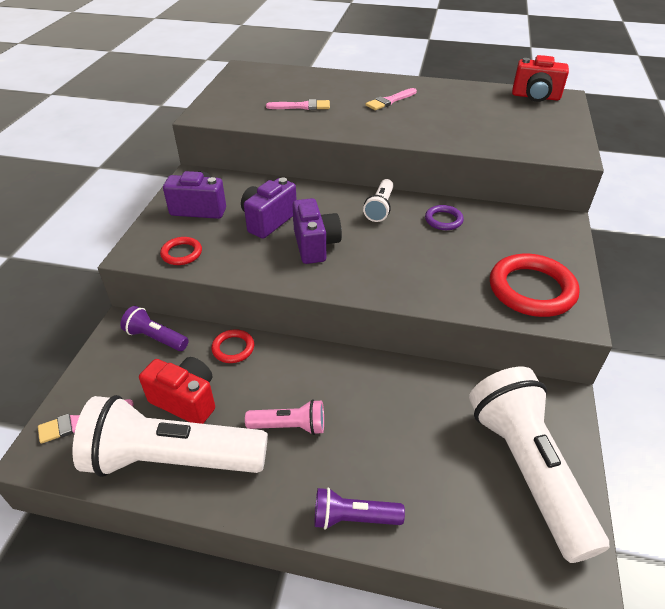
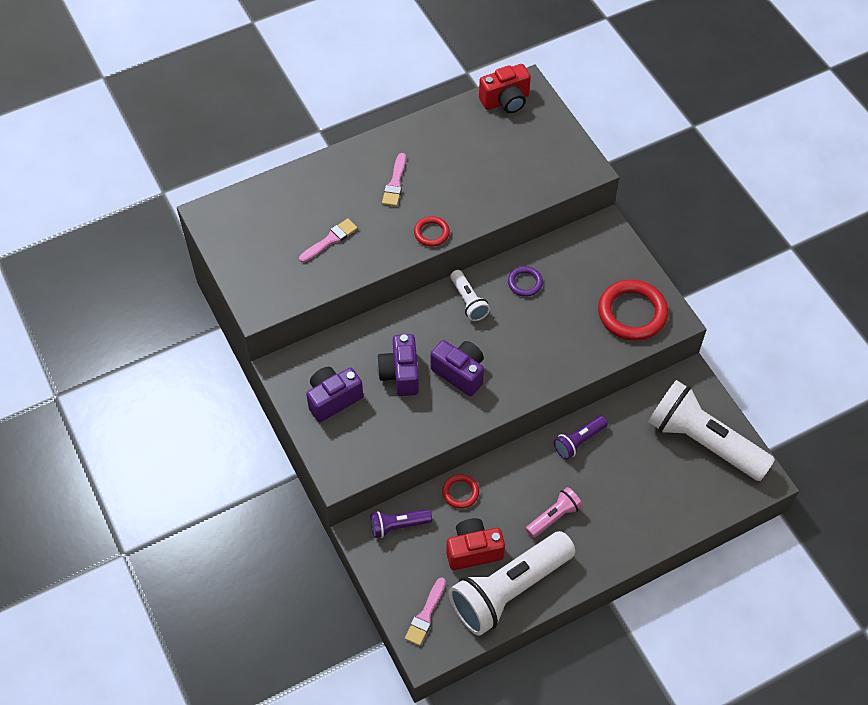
camera: 40 degrees left, 15 degrees up
(181, 253) = (374, 450): red ring -> red ring (431, 233)
(353, 518) = (639, 541): purple flashlight -> purple flashlight (579, 441)

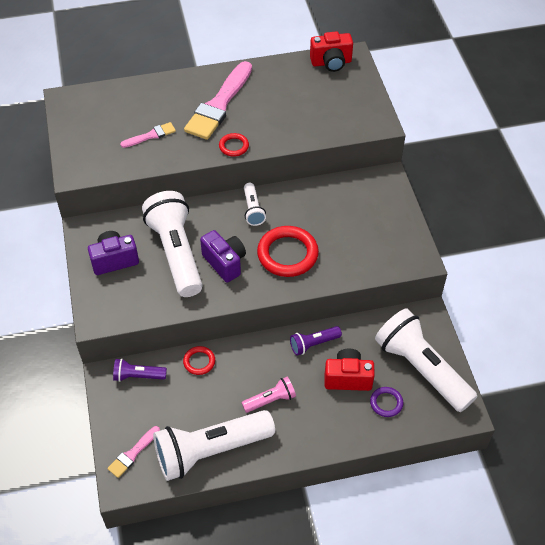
camera: 15 degrees right, 5 degrees down
(395, 183) = (219, 105): pink brush -> pink brush, size x2.07
(400, 374) = (176, 253): purple camera -> white flashlight
(473, 551) = (192, 411): red camera -> red camera (348, 378)
(525, 283) = (304, 205): purple ring -> purple ring (386, 403)
(632, 313) = (386, 247): red ring -> red ring (287, 254)

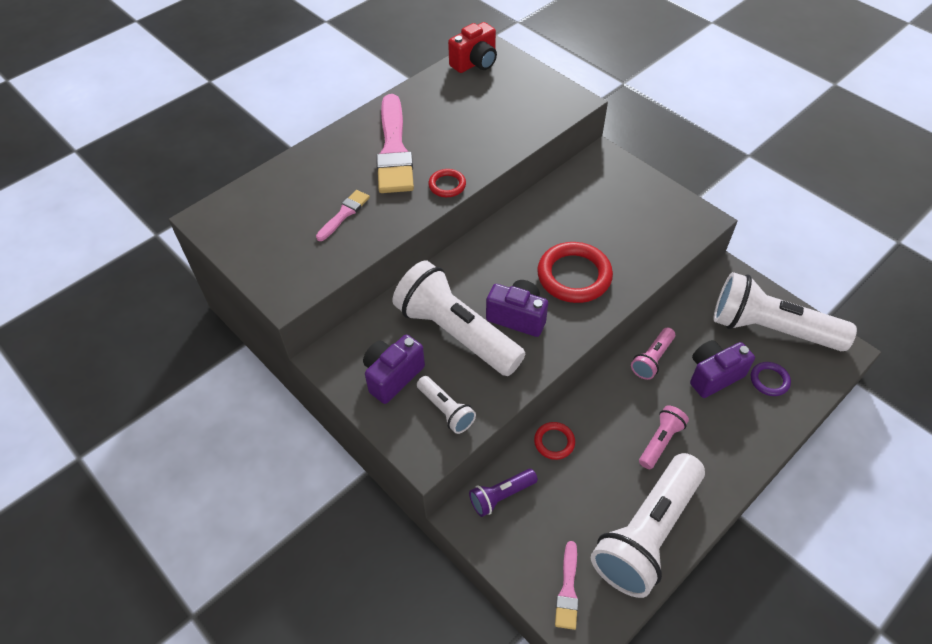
camera: 30 degrees left, 0 degrees up
(253, 210) = (500, 248): white flashlight -> white flashlight (446, 410)
(313, 344) = (652, 359): purple flashlight -> pink flashlight
(348, 378) = (713, 375): red camera -> purple camera

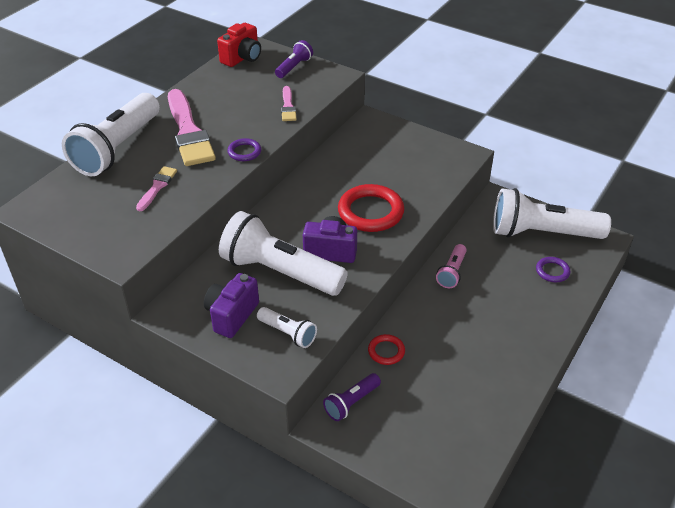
camera: 15 degrees left, 10 degrees down
(447, 185) = (244, 152): red ring -> purple ring
(529, 83) = (294, 67): none -> purple flashlight
(567, 590) = (430, 464): pink brush -> pink brush (288, 106)
(647, 533) = (485, 406): white flashlight -> white flashlight (117, 148)
(660, 441) = (476, 333): pink flashlight -> none
(713, 375) = (506, 276): purple camera -> none

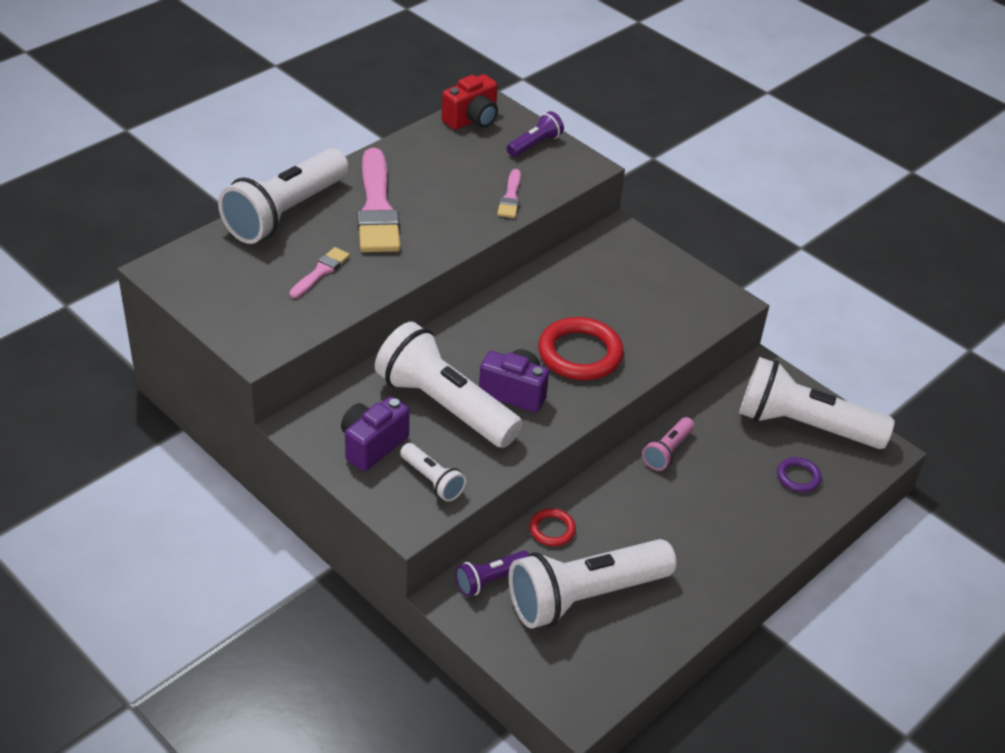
camera: 10 degrees right, 0 degrees up
(244, 152) = (438, 247): purple ring -> none
(428, 399) = (585, 596): none -> white flashlight

